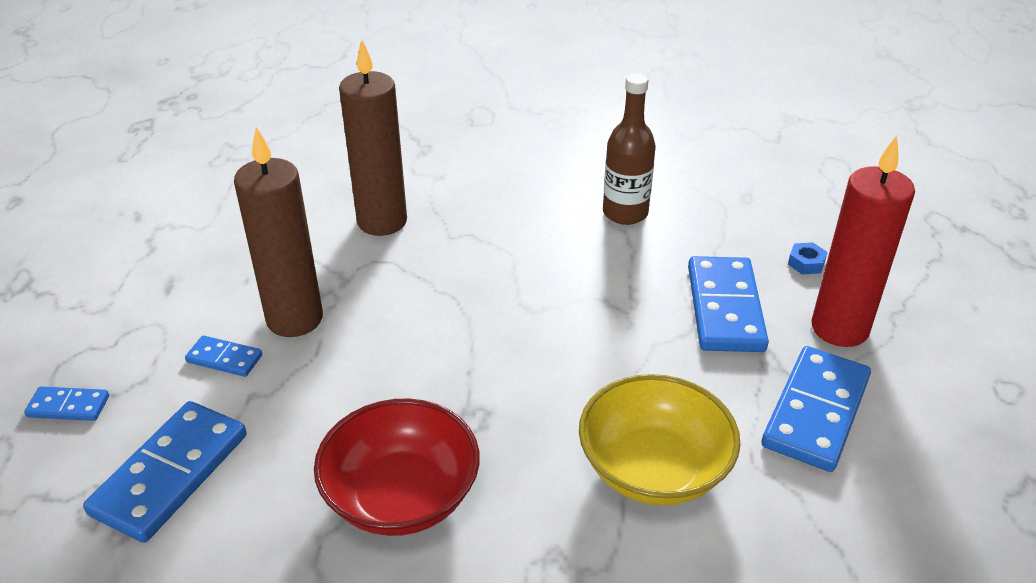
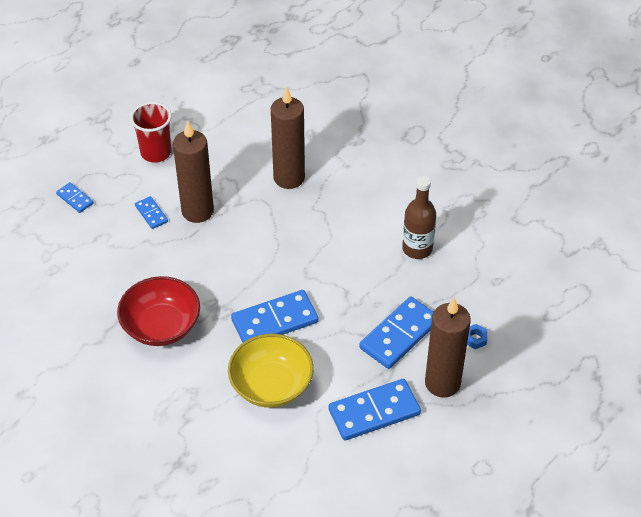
camera: 40 degrees right, 10 degrees up
(154, 284) = (156, 152): none -> red cup
(170, 474) = (87, 257): blue domino -> blue domino (274, 321)
(839, 328) = (442, 383): red candle -> brown candle

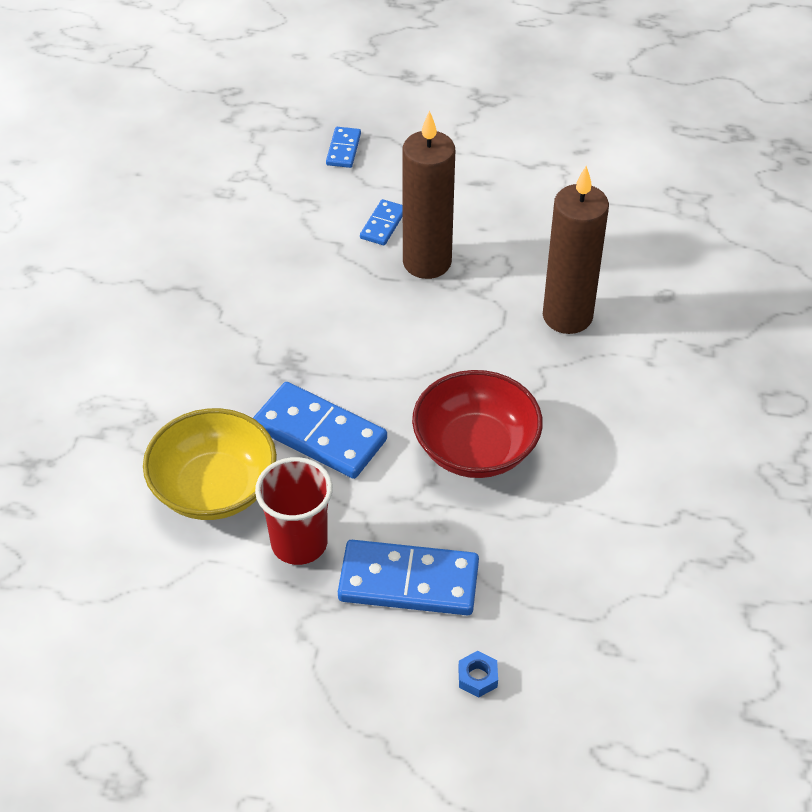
camera: 55 degrees right, 0 degrees up
(156, 152) = (481, 174): red cup -> red cup (299, 543)
(161, 326) = (221, 331): red bowl -> red bowl (475, 448)
(374, 412) = (255, 624): blue domino -> none
(417, 248) = (578, 519): brown bottle -> none
(442, 383) = (366, 679): brown candle -> none

